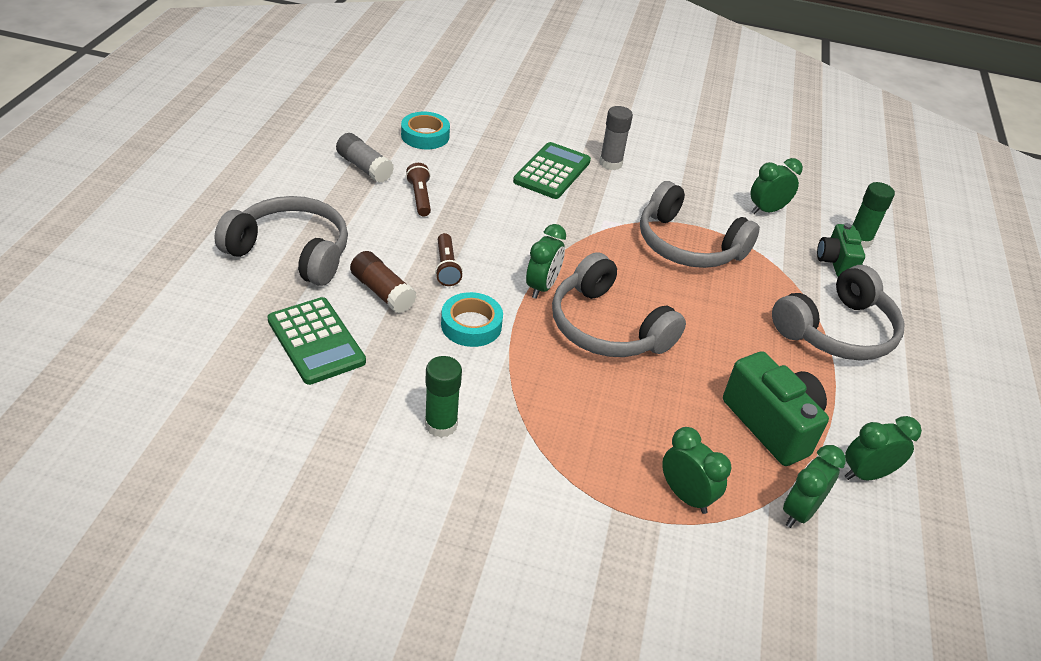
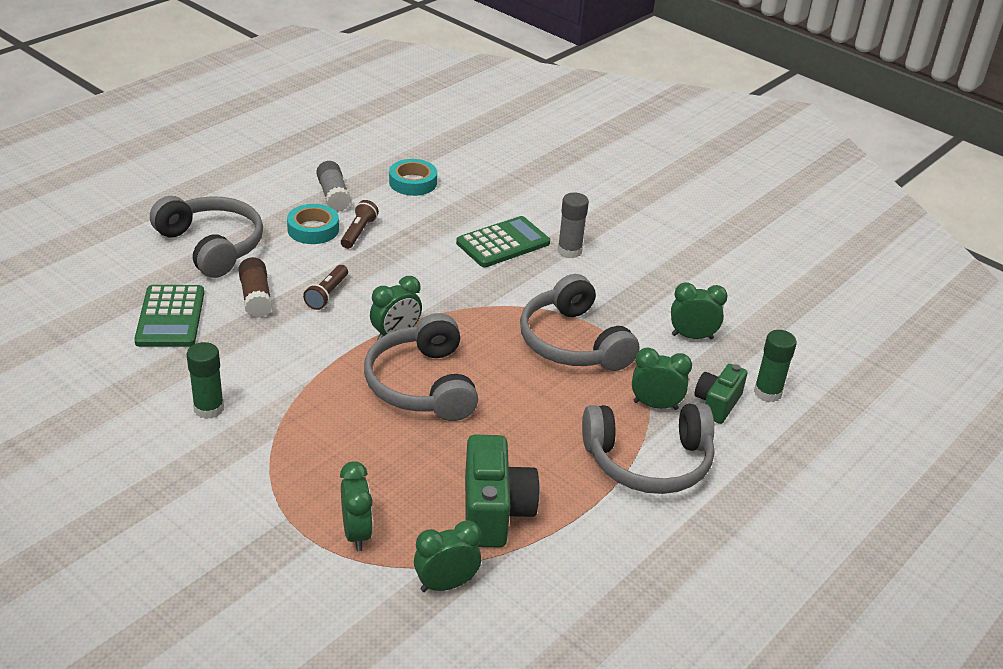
camera: 30 degrees right, 5 degrees down
(471, 325) = (304, 345): turquoise tape -> turquoise tape (313, 229)
(866, 474) = (543, 582): green clock -> green clock (655, 405)

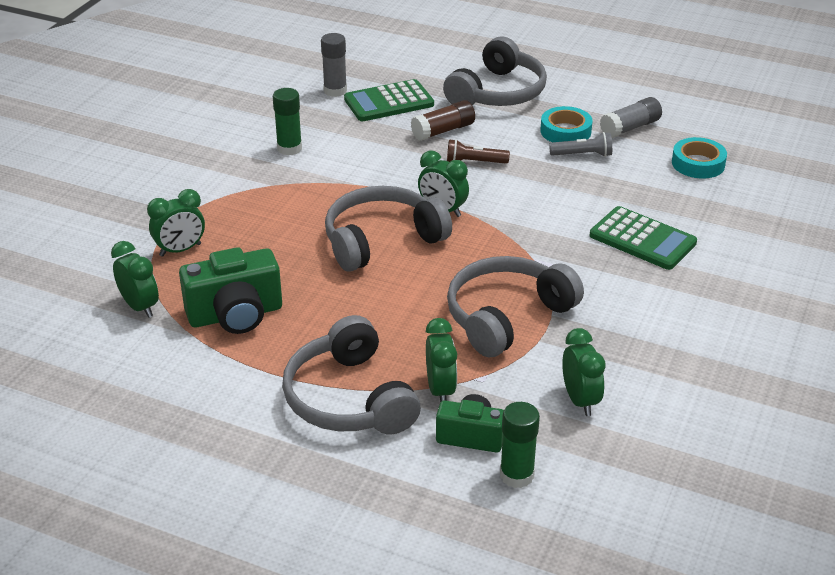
camera: 75 degrees right, 0 degrees up
(358, 232) = (583, 155): brown flashlight -> grey flashlight
(569, 251) = (668, 285): grey glue stick -> grey glue stick (335, 91)

